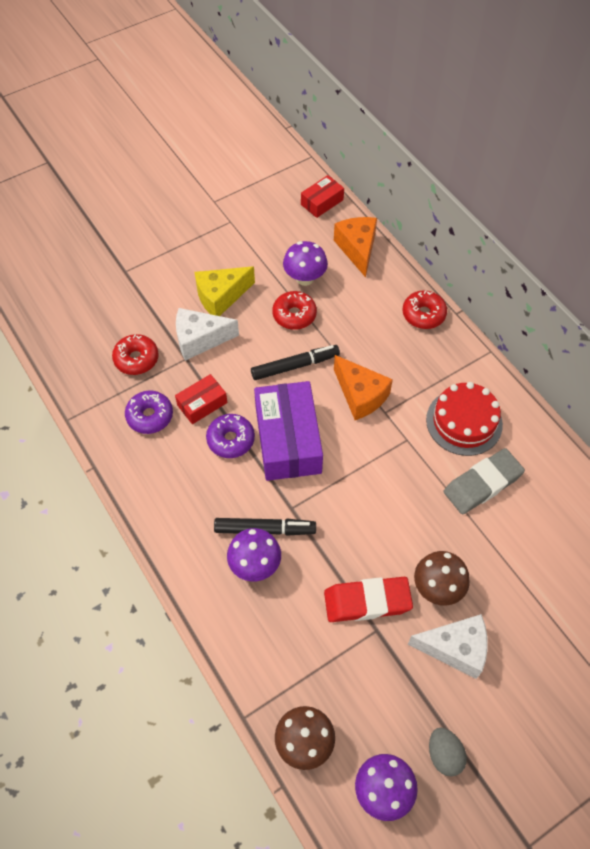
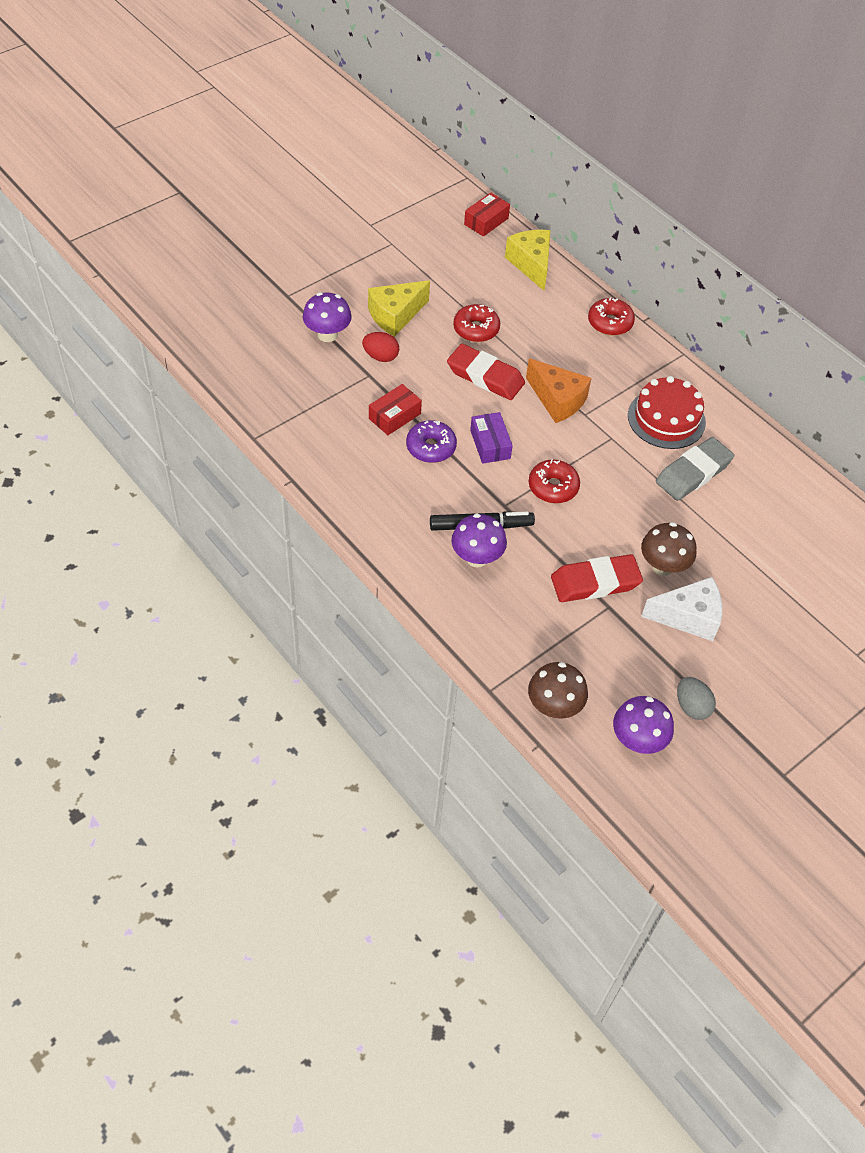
camera: 10 degrees left, 5 degrees down
(136, 359) = (316, 378): red donut -> red donut (553, 487)
(150, 416) = (341, 430): purple donut -> none
(200, 339) = (380, 356): white cheese -> red egg
(288, 440) = (490, 444): purple box -> purple box, size x0.51
(295, 366) = (485, 376): black marker -> red eraser
(305, 278) = (481, 294): purple mushroom -> purple mushroom (327, 335)
(357, 249) = (531, 264): orange cheese -> yellow cheese

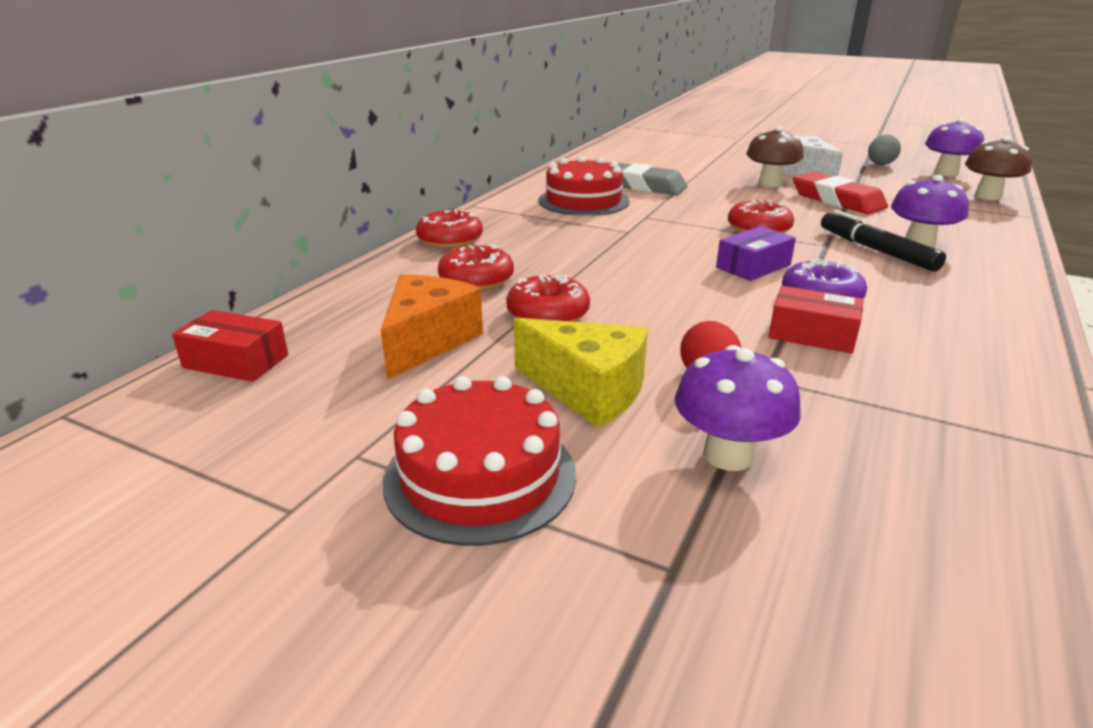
camera: 110 degrees left, 25 degrees down
(359, 269) = (480, 476): none -> red cake
(485, 376) = (639, 290): red eraser -> none
(531, 264) = (352, 302): yellow cheese -> none
(536, 316) = (476, 280): none -> red donut
(557, 400) = (624, 246): orange cheese -> orange cheese (427, 341)

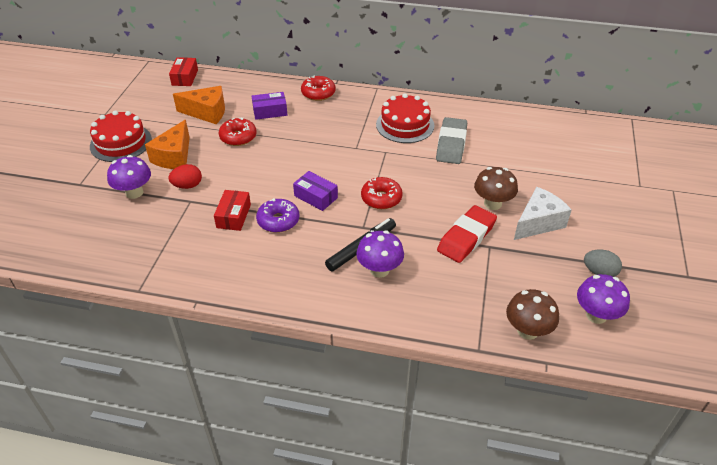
camera: 75 degrees right, 15 degrees up
(476, 280) = (270, 111): red donut -> purple box
(588, 390) = (174, 156): yellow cheese -> orange cheese

